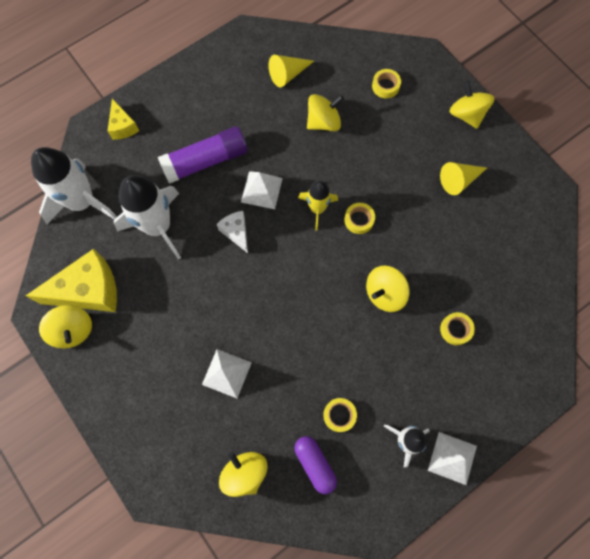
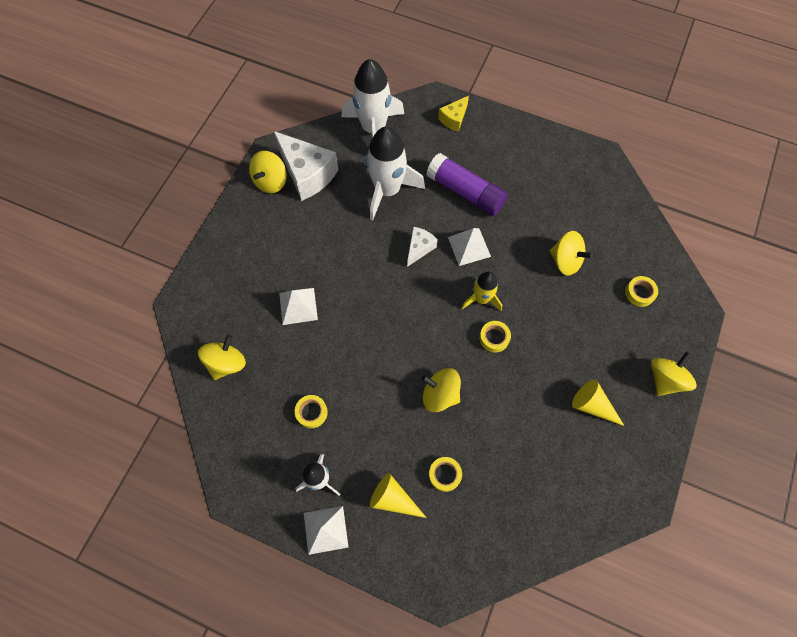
camera: 60 degrees right, 5 degrees down
(89, 290) = (307, 174): yellow cheese -> white cheese
(288, 74) = (589, 209): yellow cone -> yellow cone (393, 499)
(315, 464) = (260, 414): purple capsule -> none

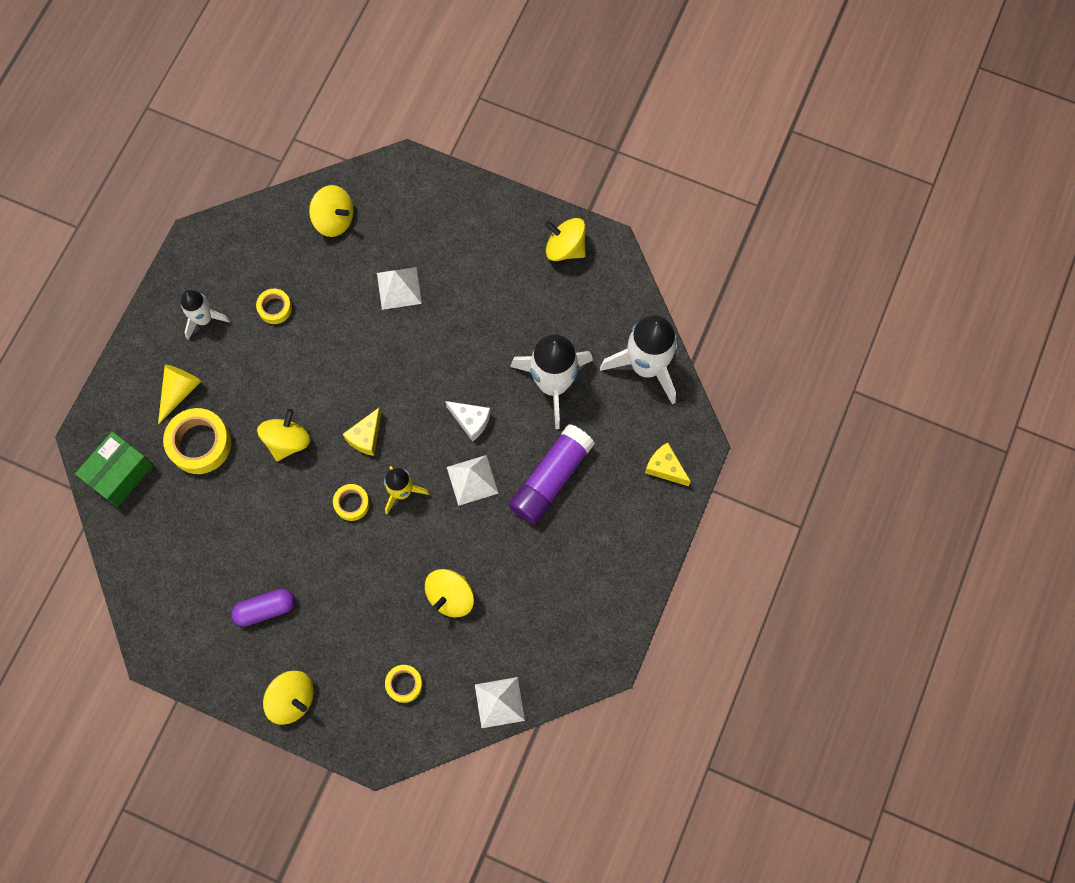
camera: 90 degrees right, 5 degrees up
(307, 174) = (576, 289): white cheese -> none
(325, 529) = (154, 327): white pyramid -> white pyramid (499, 702)
(435, 328) = (366, 437): none -> yellow cheese
(444, 474) = (200, 444): yellow tape -> yellow tape, size x1.80
(477, 552) = (120, 473): none -> green box
(592, 405) = (265, 609): yellow cone -> purple capsule

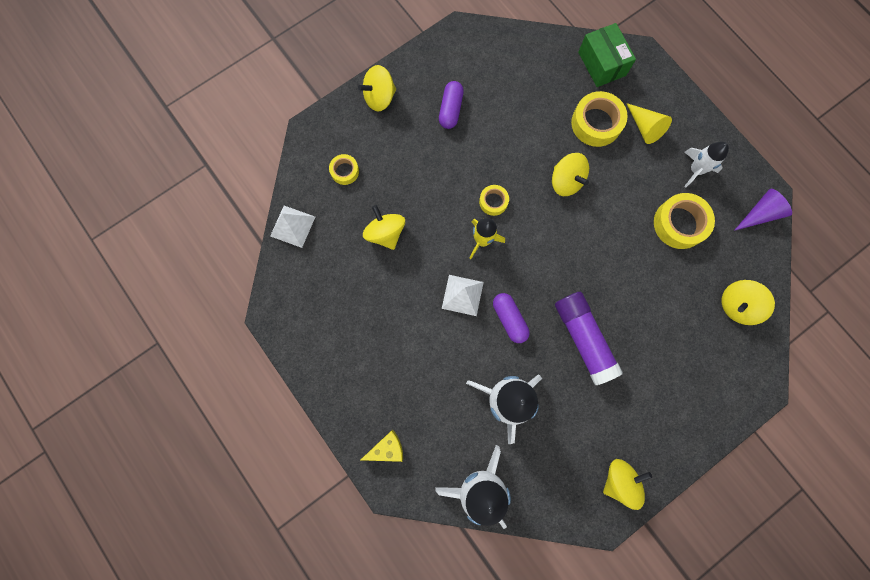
camera: 120 degrees right, 5 degrees up
(222, 238) = (760, 214): none -> purple cone
(275, 308) = (679, 224): yellow tape -> yellow tape, size x1.80
(366, 437) = (539, 237): yellow cheese -> none
(399, 288) = (650, 324): white pyramid -> none
(471, 421) = (509, 319): white cheese -> purple capsule
(550, 479) = (430, 353): purple glue stick -> purple glue stick (583, 338)

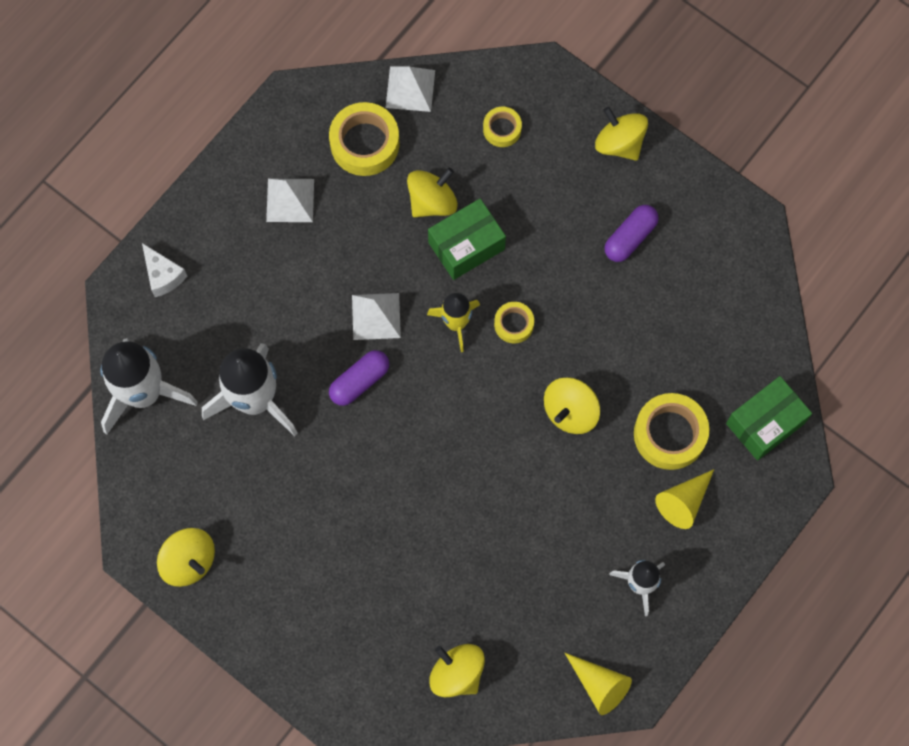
camera: 75 degrees right, 5 degrees down
(354, 335) = (290, 200): none -> white pyramid
(387, 448) = (163, 275): yellow cheese -> white cheese
(426, 218) = (466, 246): none -> green box
(450, 110) = (630, 238): purple capsule -> purple capsule turned 45 degrees counterclockwise
(583, 338) = (359, 479): purple glue stick -> none
(679, 224) = (552, 576): yellow tape -> yellow tape (364, 143)
(760, 214) = (599, 685): purple cone -> yellow cone

